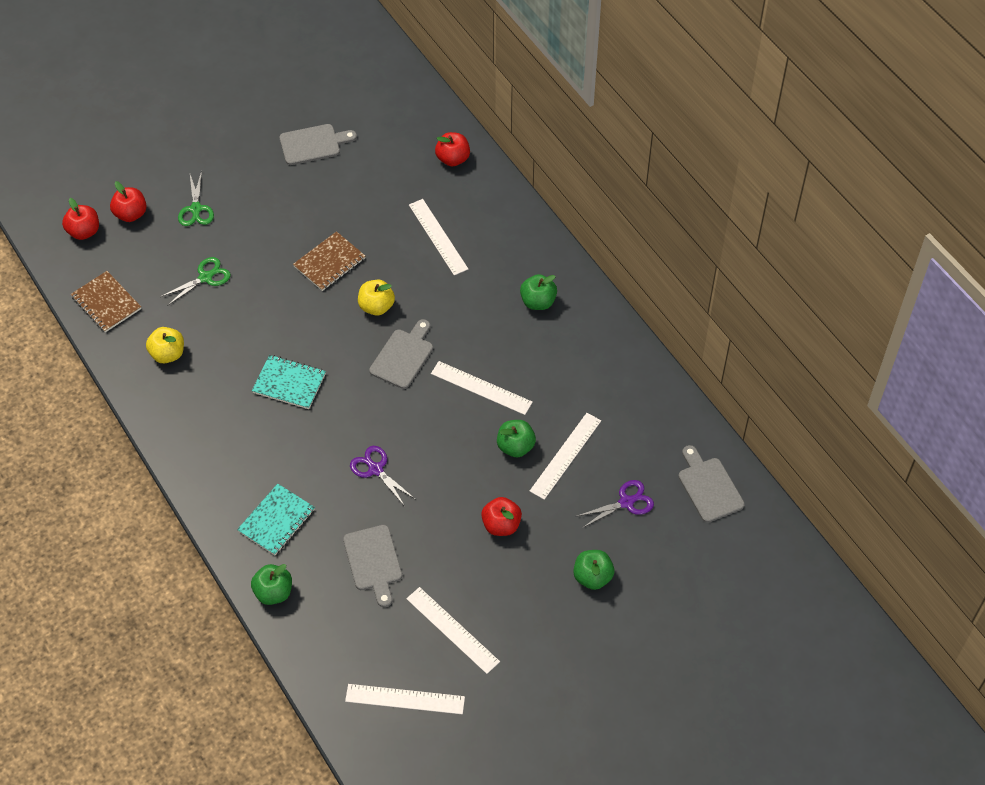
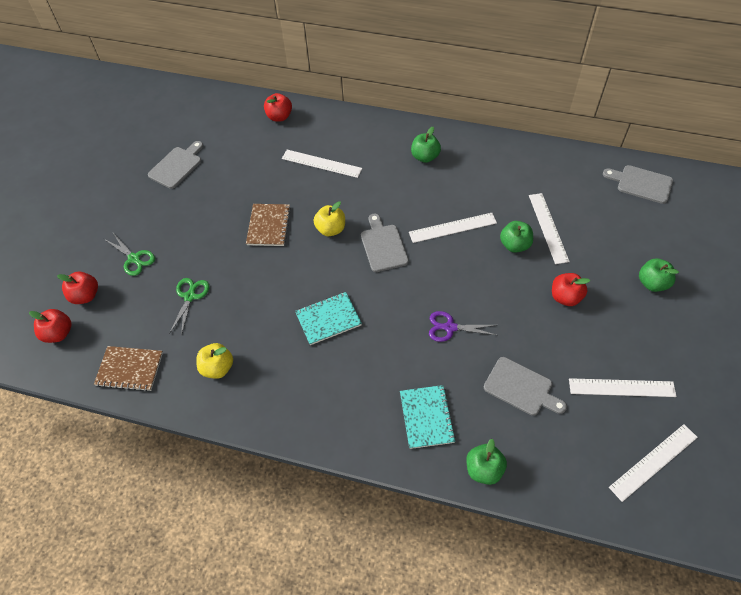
camera: 40 degrees left, 0 degrees up
(626, 502) = (613, 226): purple scissors -> none

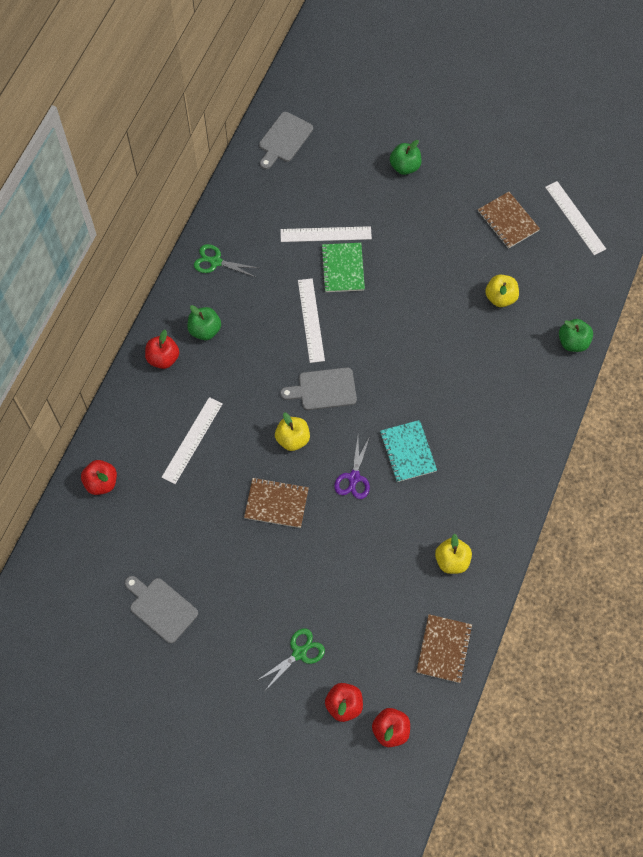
camera: 85 degrees left, 10 degrees up
(190, 296) = (361, 589): green scissors -> green scissors (216, 262)
(426, 417) = (521, 378): turquoise notebook -> none
(450, 327) = (431, 343): purple scissors -> purple scissors (354, 477)
(514, 245) = (343, 268): green apple -> green notebook
(521, 388) = (500, 297): grey cutting board -> yellow apple
(565, 297) = (410, 240): red apple -> red apple (163, 358)
(621, 388) = (508, 221): white ruler -> brown notebook

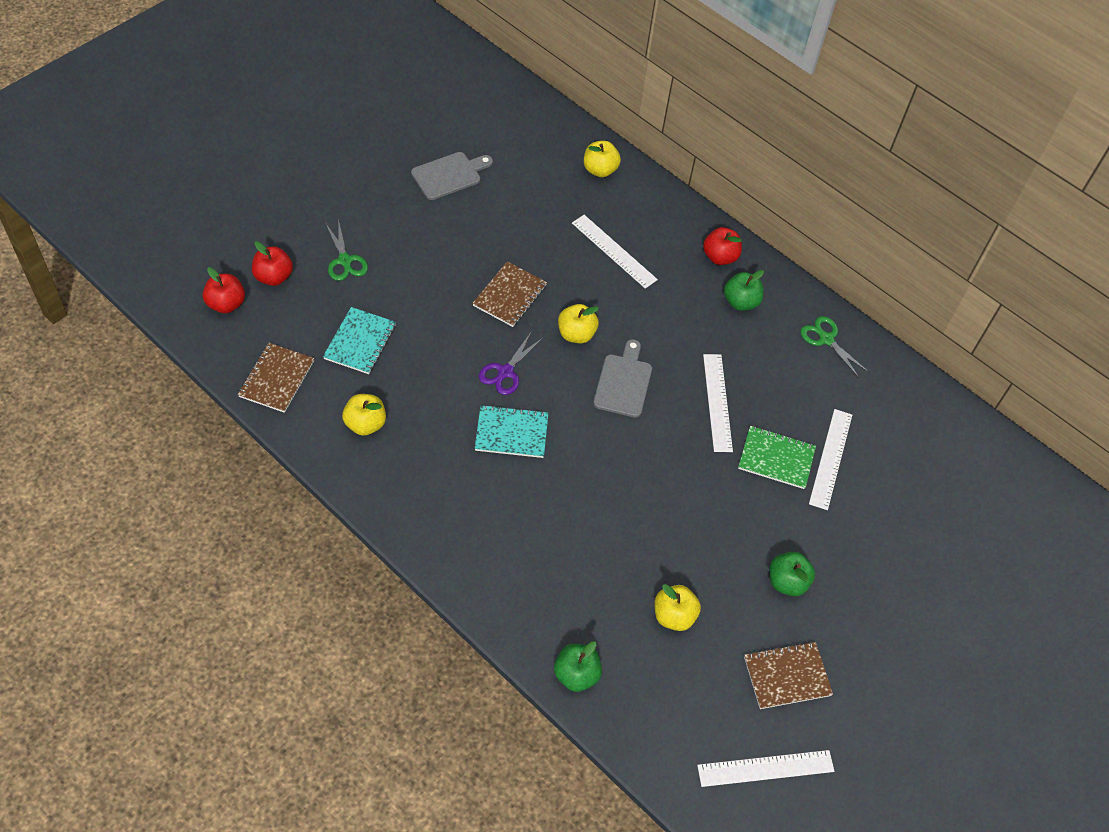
camera: 105 degrees right, 10 degrees down
(101, 482) = (600, 170): red apple -> yellow apple
(216, 262) = (826, 339): green scissors -> green scissors turned 75 degrees counterclockwise
(284, 139) = (985, 464): grey cutting board -> none
(311, 320) = (717, 402): white ruler -> white ruler turned 75 degrees clockwise
(354, 477) = (505, 372): purple scissors -> purple scissors turned 90 degrees counterclockwise
(377, 600) = (360, 342): none -> turquoise notebook
(405, 166) = (909, 585): green apple -> green apple (787, 582)
(444, 649) = (276, 379): brown notebook -> brown notebook turned 75 degrees clockwise

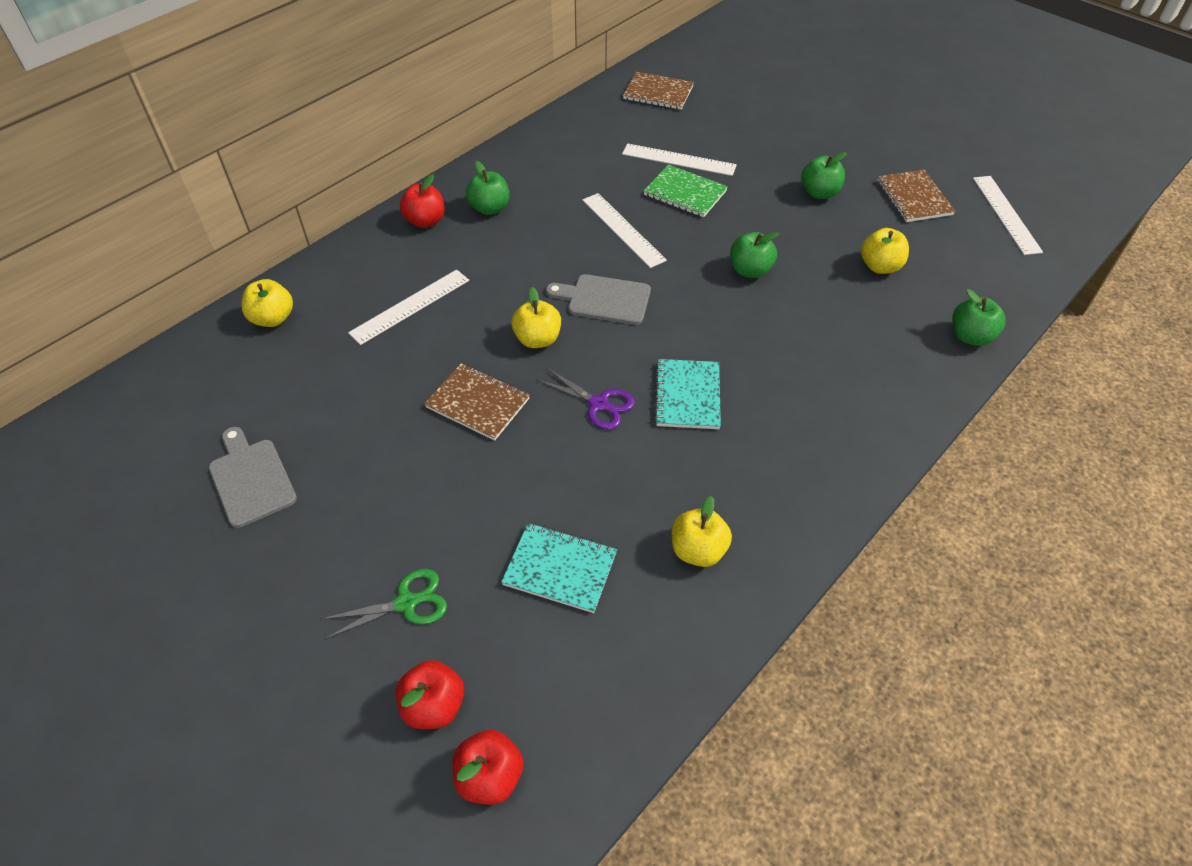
camera: 85 degrees left, 5 degrees down
(276, 379) = (634, 675): brown notebook -> brown notebook (658, 93)
(664, 499) = (750, 270): none -> green apple
(717, 402) = (622, 229): white ruler -> white ruler turned 60 degrees clockwise
(776, 458) = (685, 193): green notebook -> green notebook turned 75 degrees counterclockwise
(826, 339) = (537, 154): green scissors -> none

